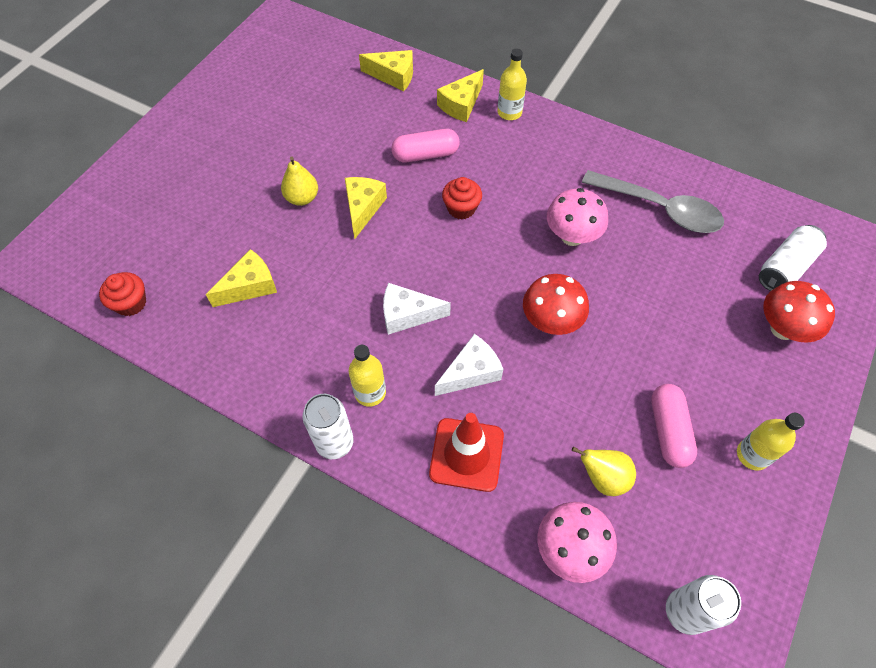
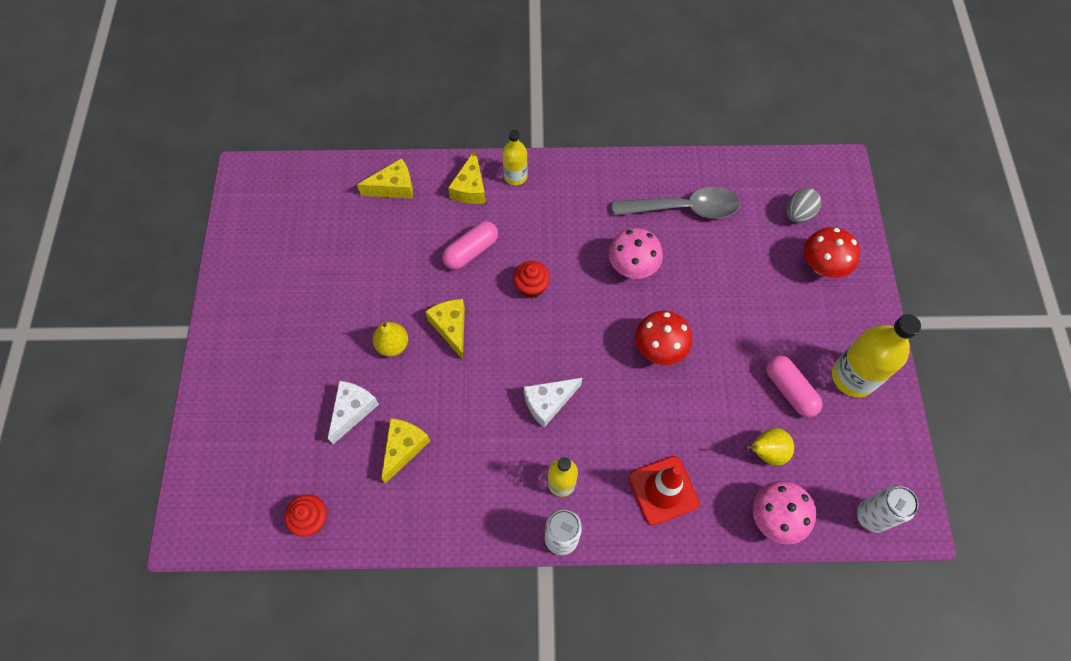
camera: 30 degrees left, 5 degrees up
(471, 372) = (626, 423): white cheese -> white cheese (352, 410)
(752, 455) = (853, 377): yellow bottle -> yellow bottle, size x1.71
(785, 267) = (798, 214): white can -> grey egg

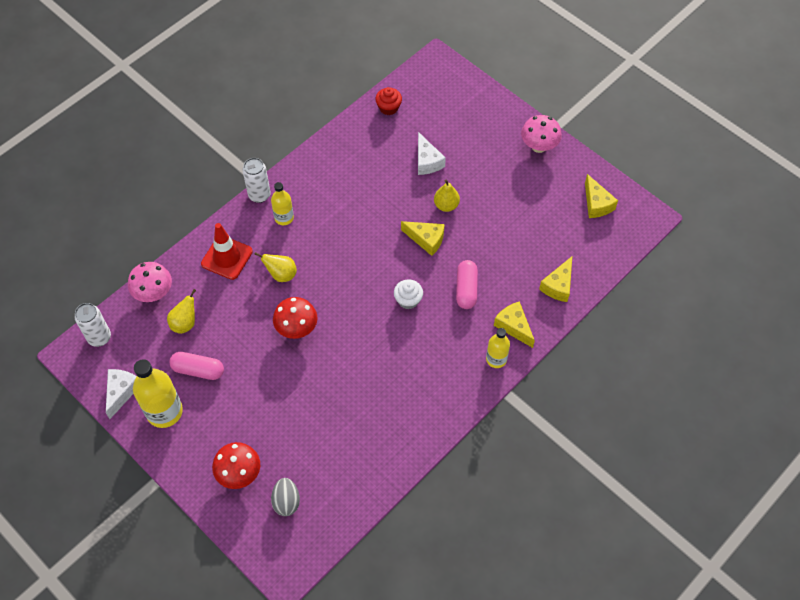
camera: 135 degrees right, 5 degrees down
(403, 448) = (381, 167): yellow cheese -> yellow cheese (596, 204)
(531, 286) = (408, 300): red cupcake -> white cupcake
(548, 402) = (331, 248): white cheese -> white cheese (121, 392)
(624, 418) = (281, 274): none -> yellow pear
(632, 267) = (361, 364): pink mushroom -> pink mushroom (539, 146)
(684, 208) = (367, 435): grey spoon -> none

